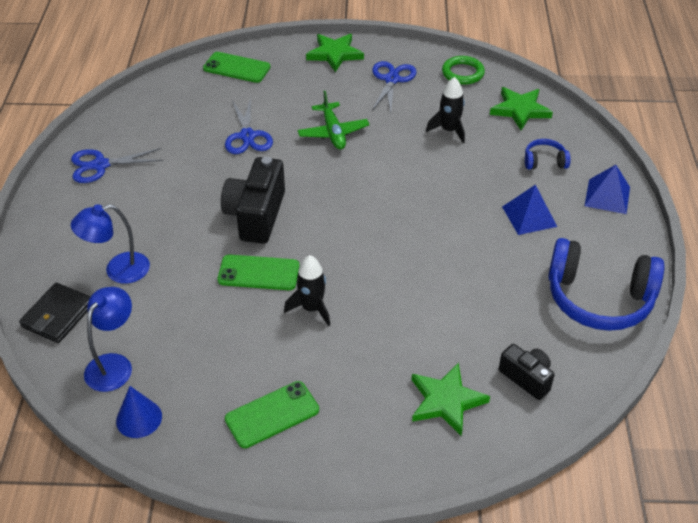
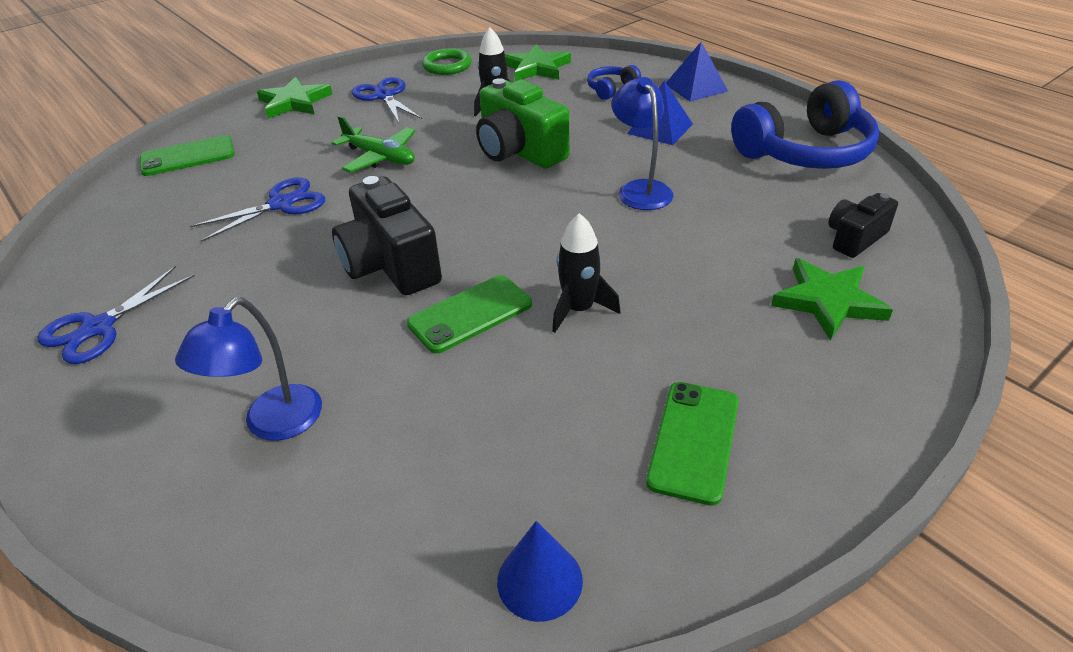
camera: 40 degrees left, 5 degrees down
(58, 315) = (239, 541): black wallet -> none
(114, 364) = (412, 540): blue lamp -> blue lamp (640, 189)
(247, 136) = (281, 204): blue scissors -> blue scissors turned 75 degrees counterclockwise
(416, 178) = (519, 151): none -> green camera
(526, 378) = (855, 238): black camera -> black camera turned 45 degrees counterclockwise

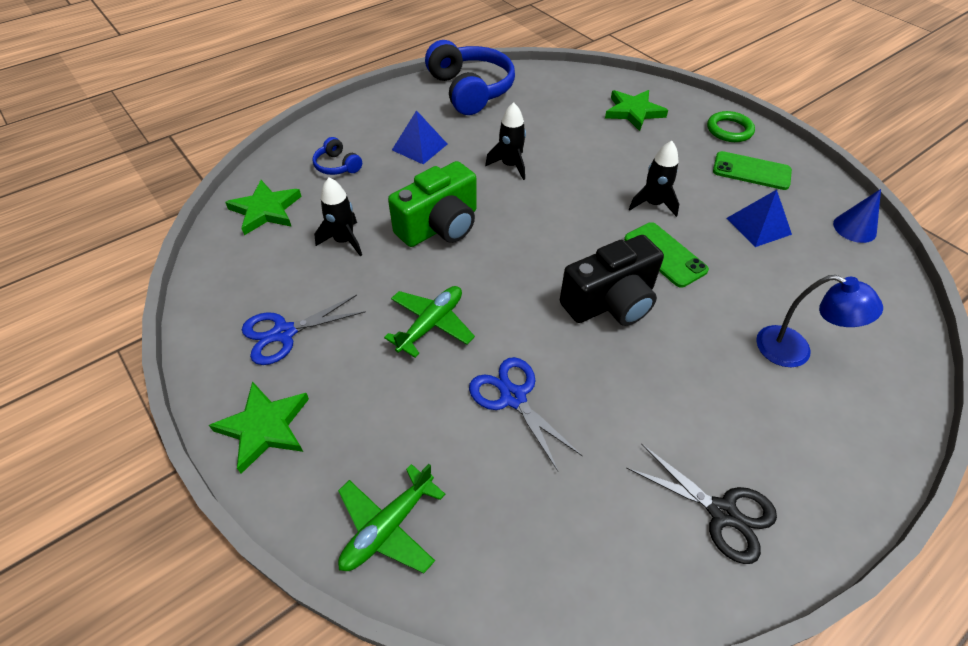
camera: 90 degrees left, 10 degrees up
(98, 328) = (722, 512): blue scissors -> black scissors
(188, 156) = (388, 527): green phone -> green plane
(447, 66) = (224, 280): green ring -> green ring (729, 130)
(640, 189) = (510, 165): blue lamp -> black rocket
(695, 87) = (353, 121): blue pyramid -> blue pyramid (758, 226)
(855, 238) = (573, 92): black camera -> none

